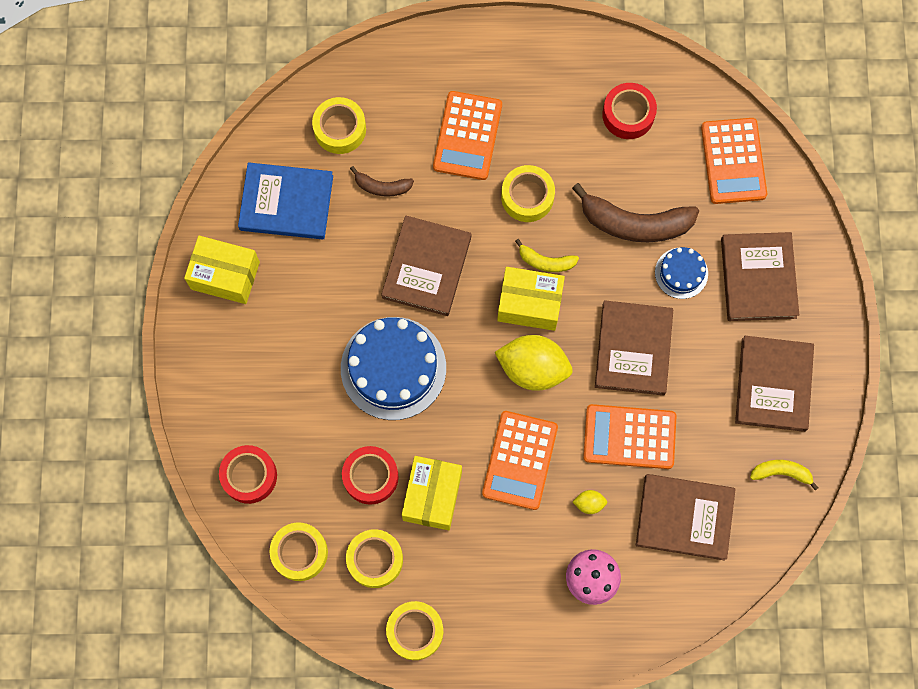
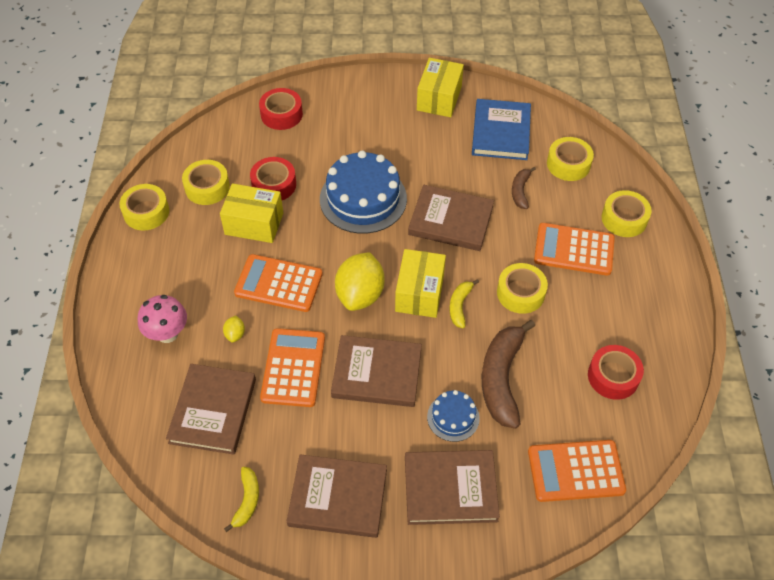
camera: 90 degrees right, 20 degrees down
(300, 553) = (219, 143): yellow tape -> yellow tape (624, 219)

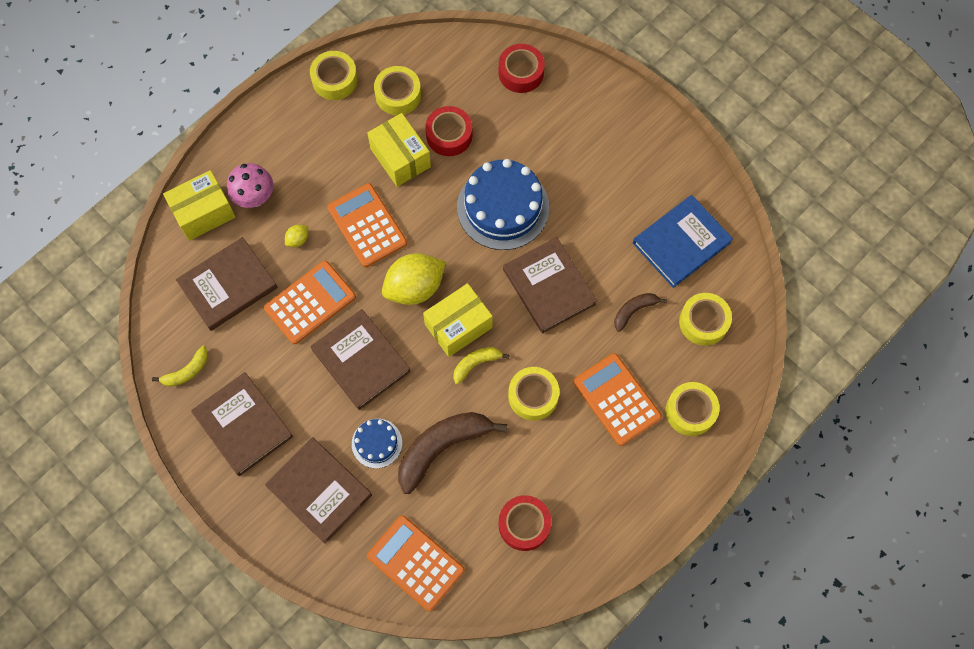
camera: 45 degrees right, 15 degrees up
(439, 98) = (666, 165): yellow box -> yellow box (203, 212)

